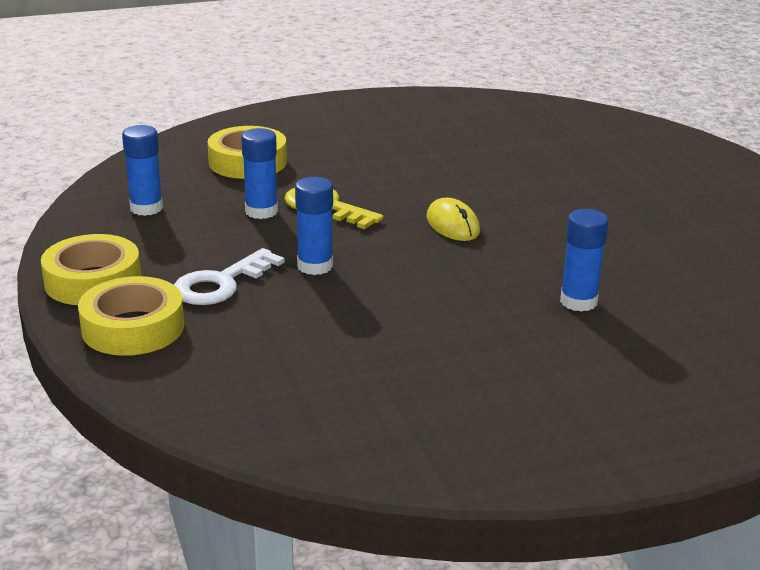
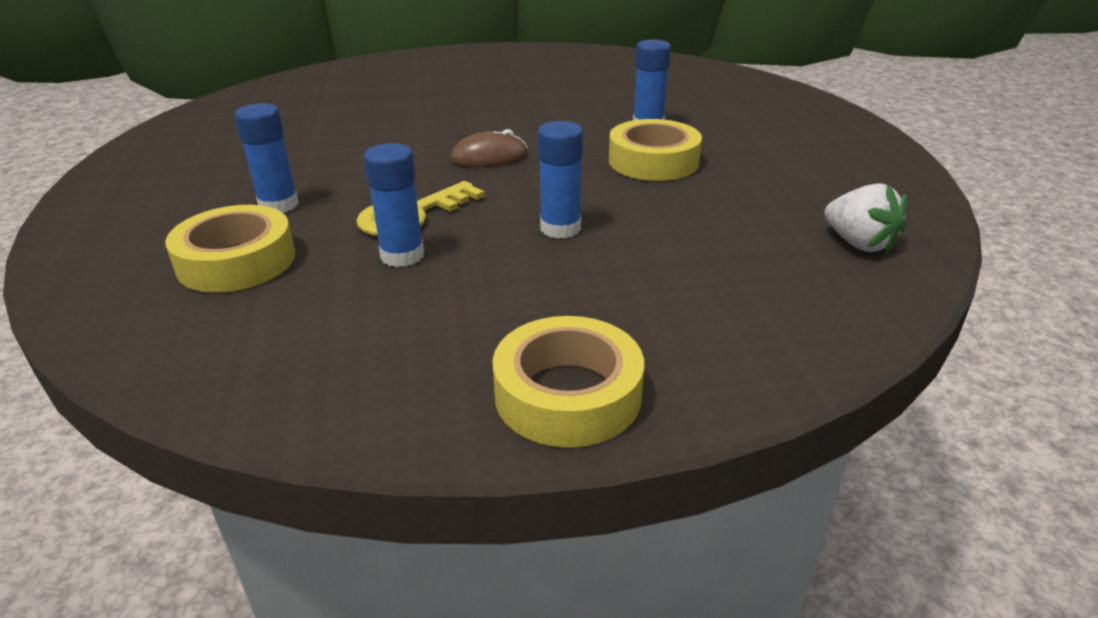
camera: 80 degrees left, 5 degrees up
(133, 327) = (703, 353): yellow tape -> yellow tape (653, 161)
(146, 208) = (338, 348): blue glue stick -> blue glue stick (279, 205)
(221, 283) = (592, 287): white key -> none
(311, 414) = (858, 243): none -> white strawberry
(452, 225) = (489, 157): yellow mouse -> brown mouse

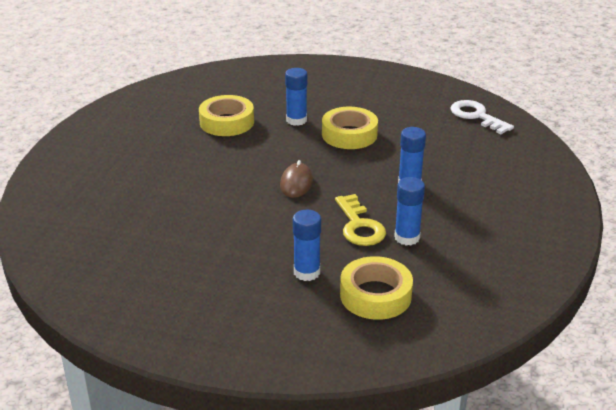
camera: 65 degrees left, 0 degrees up
(568, 394) = (552, 219): yellow tape -> yellow tape (227, 122)
(858, 243) = (476, 116): white strawberry -> white key

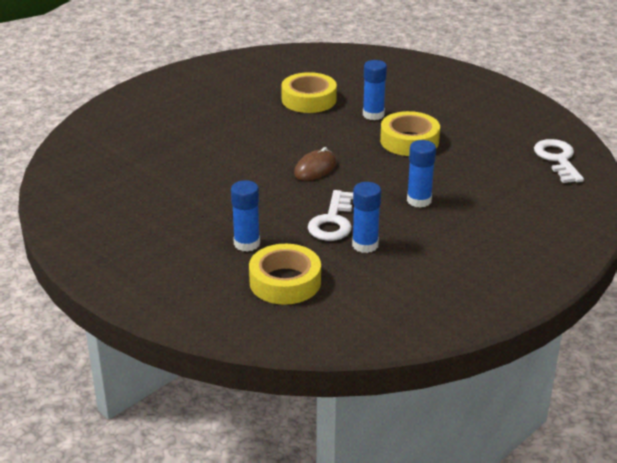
camera: 30 degrees right, 0 degrees up
(359, 226) = (332, 221): yellow key -> white key

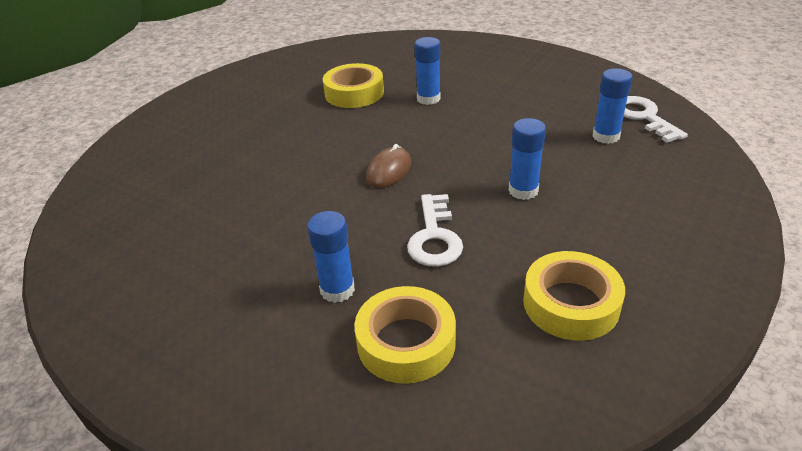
camera: 10 degrees left, 5 degrees up
(365, 245) = (487, 263): blue glue stick -> blue glue stick (606, 136)
(409, 141) = (479, 121): yellow tape -> yellow tape (571, 303)

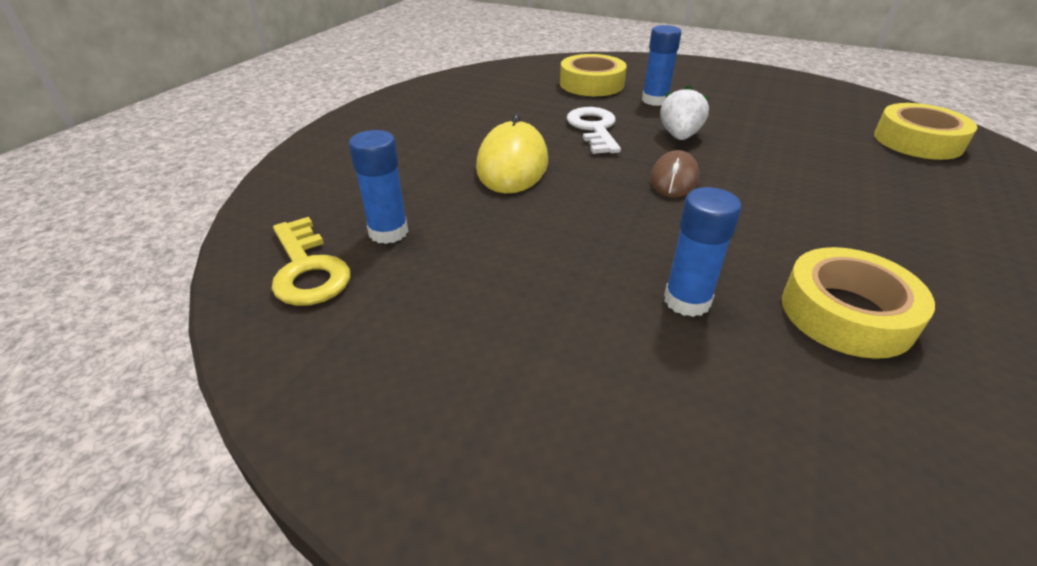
camera: 170 degrees right, 0 degrees up
(350, 221) = (679, 136): none -> white strawberry
(523, 191) = (512, 164): blue glue stick -> yellow mouse
(571, 303) = (481, 101): yellow tape -> yellow tape (917, 141)
(643, 117) = (307, 269): white key -> yellow key

